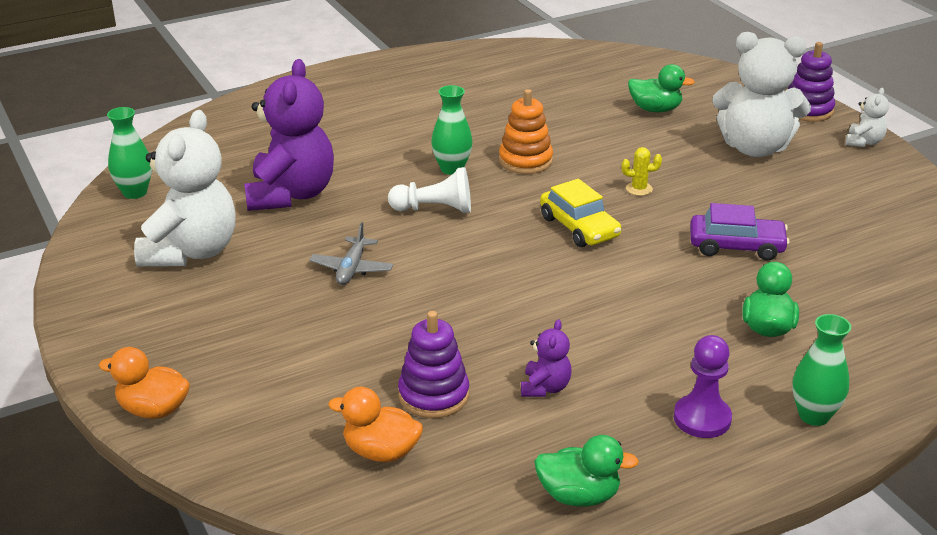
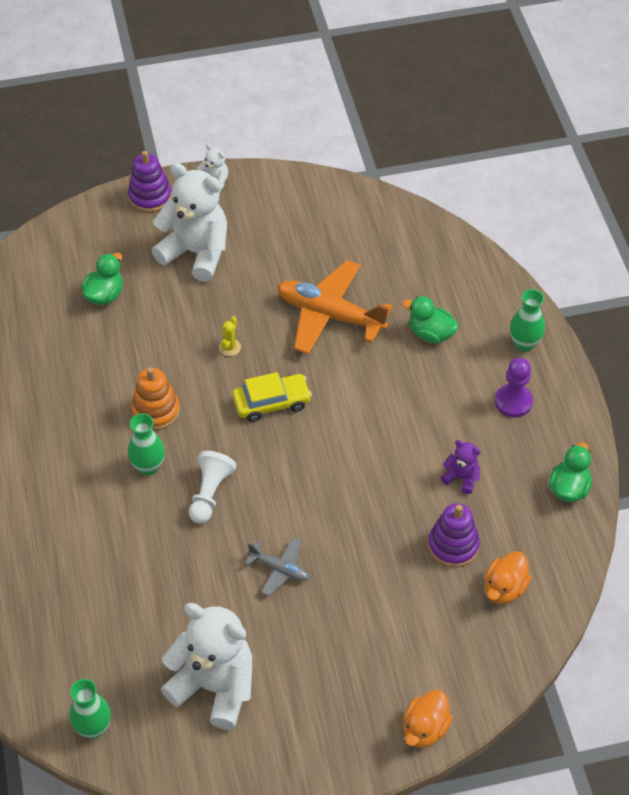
camera: 75 degrees left, 20 degrees up
(291, 194) = (146, 597): purple teddy bear -> none
(736, 246) = (330, 315): purple car -> orange plane
(755, 148) = (196, 253): white teddy bear -> white teddy bear turned 90 degrees counterclockwise

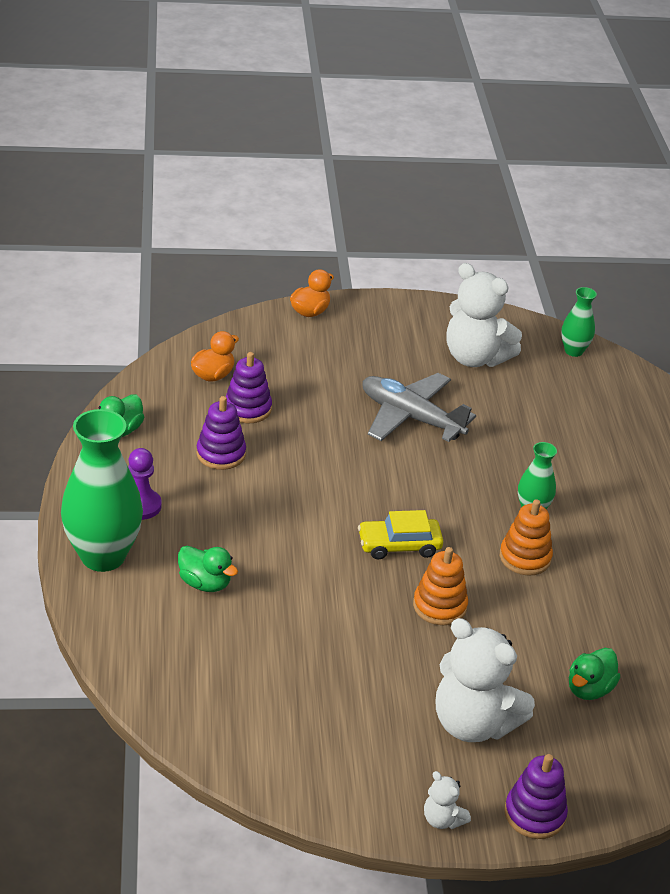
camera: 175 degrees left, 15 degrees down
(210, 493) = (471, 480): white pawn -> none
(230, 347) = (439, 606): yellow cactus -> orange stacking toy
(279, 569) = (411, 417): grey plane -> grey plane, size x1.99
(330, 315) = (317, 621): orange plane -> none
(461, 478) = (221, 454): purple teddy bear -> purple stacking toy
(524, 344) = (103, 556): green vase -> green vase, size x1.98

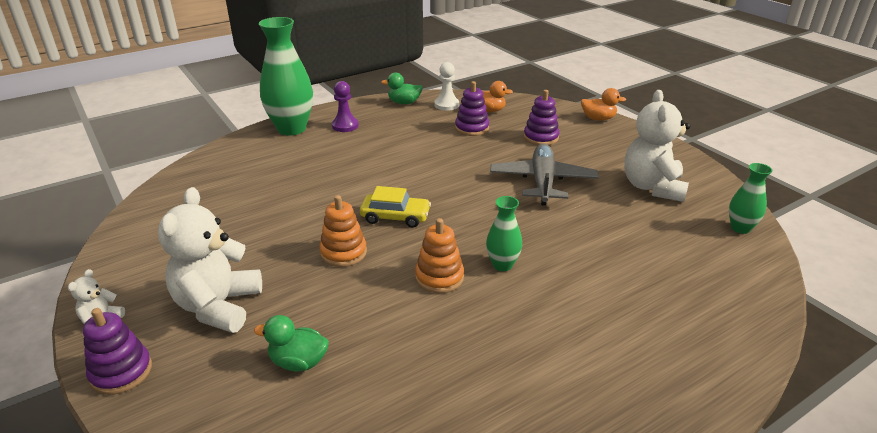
camera: 65 degrees right, 5 degrees down
(163, 399) = (446, 105): none -> white pawn
(205, 583) = (293, 162): green duck -> none
(221, 454) = (418, 133): purple stacking toy -> purple stacking toy (541, 137)
(399, 545) = (395, 217): yellow car -> yellow car turned 135 degrees clockwise

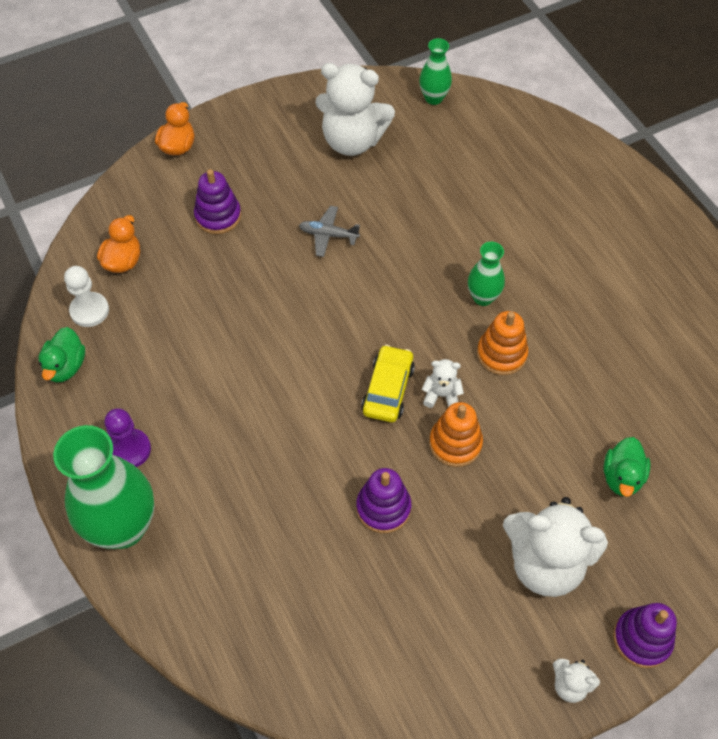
camera: 85 degrees left, 25 degrees up
(391, 244) = (441, 395): none -> white teddy bear
(472, 128) = (175, 288): purple stacking toy -> purple stacking toy (383, 508)
(542, 182) = (328, 235): grey plane -> grey plane, size x0.50

